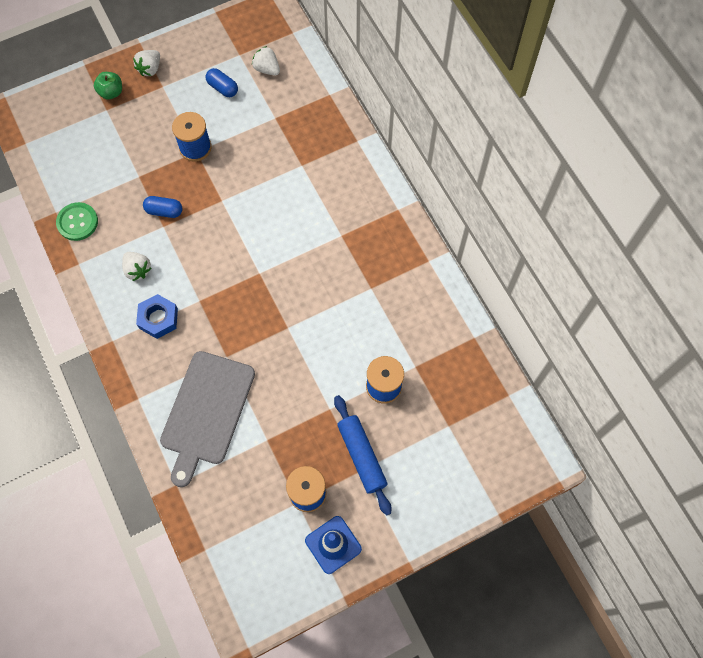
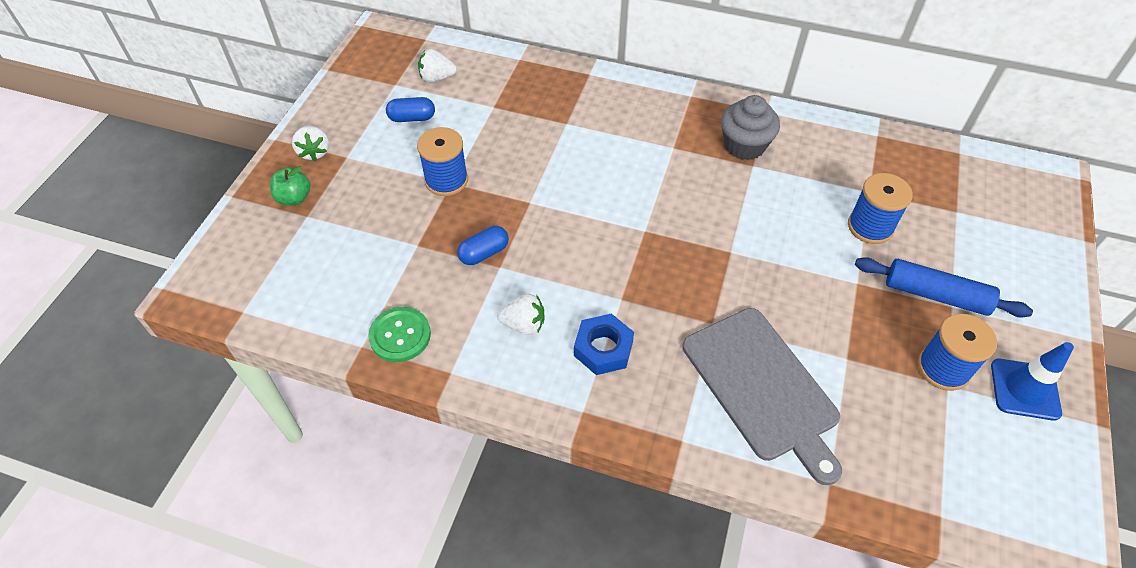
camera: 45 degrees left, 15 degrees down
(383, 271) = (744, 146): none -> grey cupcake

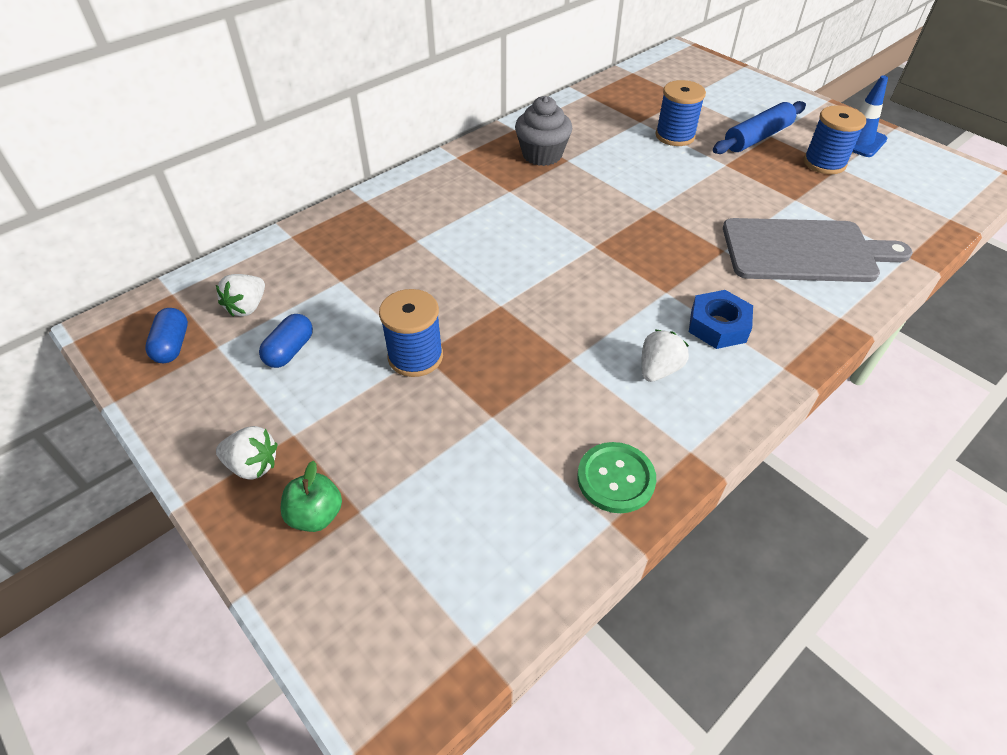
camera: 60 degrees left, 5 degrees down
(484, 253) = (544, 365): blue capsule -> blue capsule (172, 345)

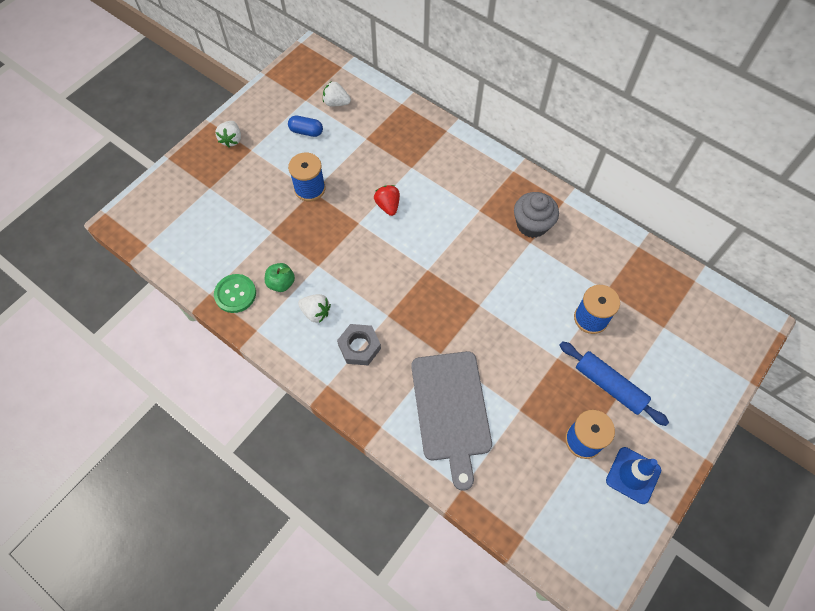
camera: 80 degrees right, 15 degrees up
(172, 345) = (303, 82): blue capsule -> none
(316, 515) = (206, 172): green apple -> green apple (281, 283)
(478, 271) = (388, 206): none -> red strawberry
(718, 326) = (359, 347): blue nut -> grey nut

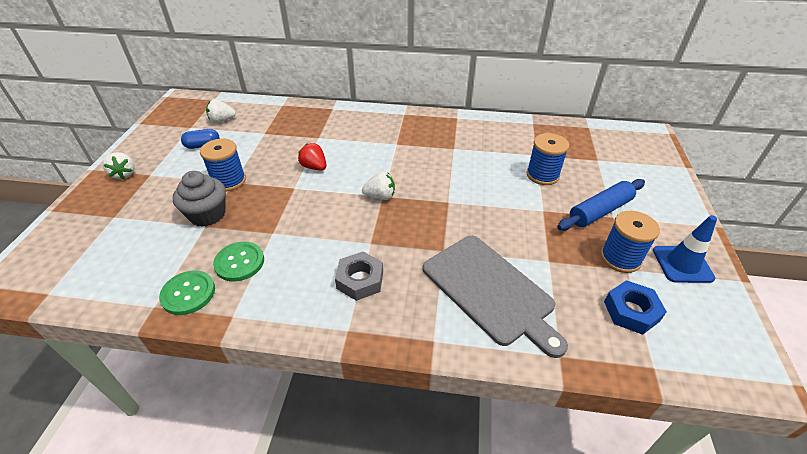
camera: 30 degrees left, 20 degrees down
(281, 283) = (239, 262): green apple -> green button
(316, 312) = (293, 271): white strawberry -> white strawberry (380, 196)
(532, 224) = (445, 138): grey cupcake -> grey cupcake (207, 214)
(547, 488) = (631, 311): none -> blue nut
(609, 386) = (599, 211): blue rolling pin -> blue rolling pin turned 45 degrees counterclockwise

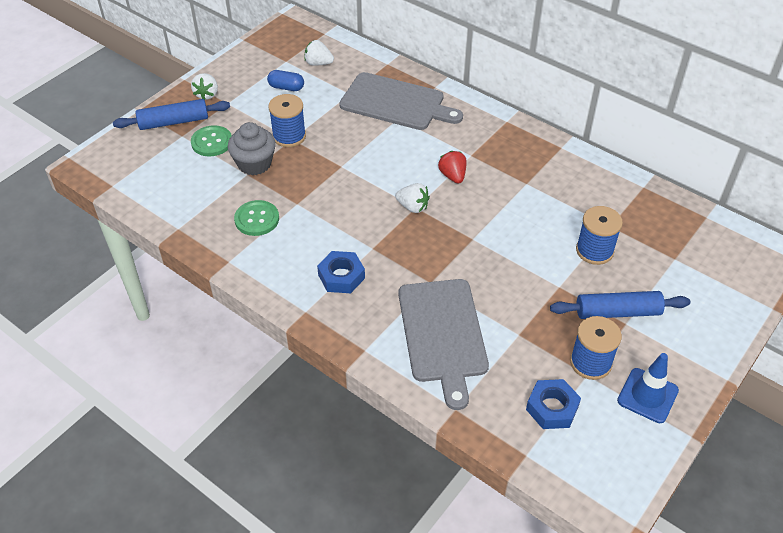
camera: 30 degrees right, 5 degrees up
(98, 208) = (174, 122): none -> blue rolling pin
(188, 293) = (206, 229): green button -> green button (212, 142)
(309, 128) = (396, 103): none -> grey cutting board
(314, 167) = (373, 151): red strawberry -> red strawberry (453, 176)
(360, 280) = (341, 276): grey nut -> blue nut

